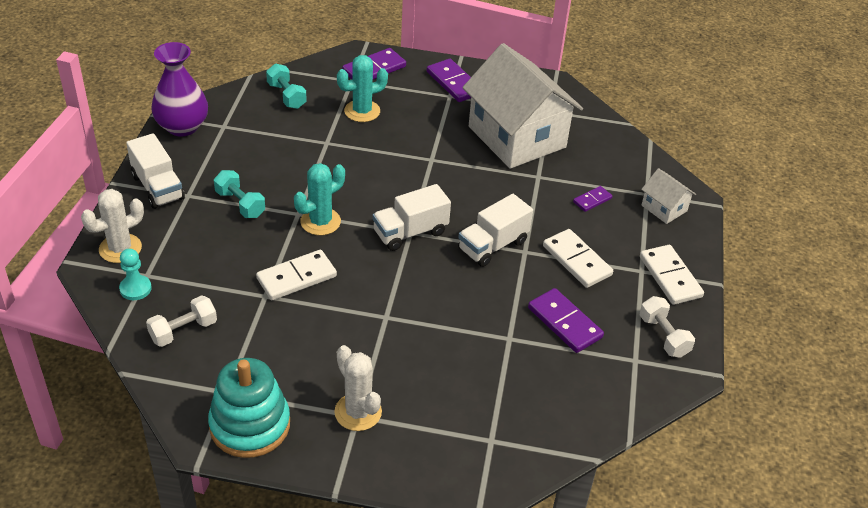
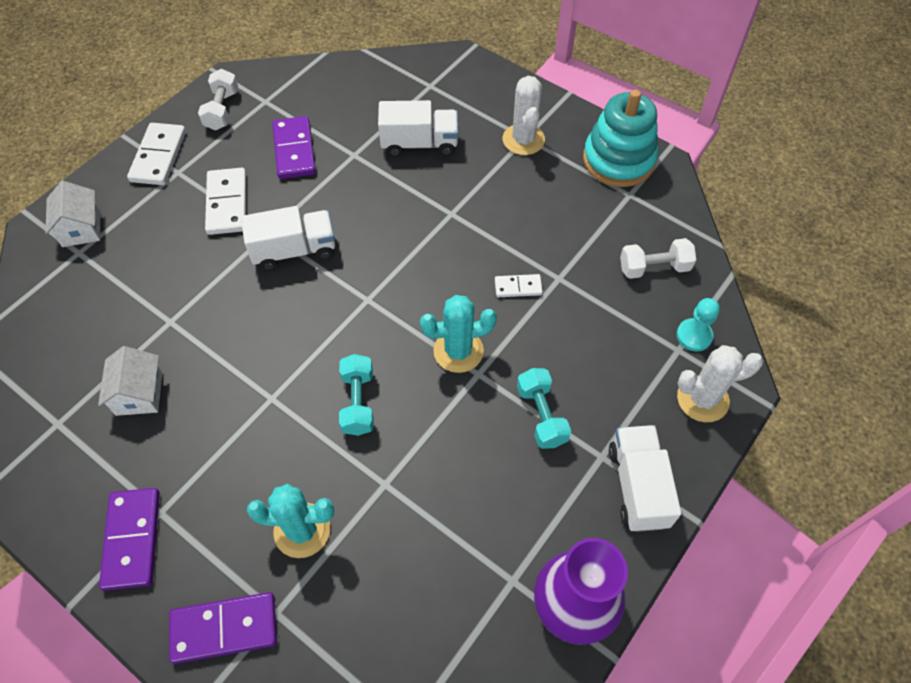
camera: 150 degrees left, 15 degrees up
(286, 96) = (392, 616): turquoise dumbbell -> turquoise dumbbell (358, 402)
(296, 278) = (518, 287): white domino -> white domino, size x0.56
(410, 232) = (368, 298): white truck -> white truck (419, 144)
(517, 137) = (139, 393): white house -> white house, size x0.43
(592, 200) = (143, 266): purple domino -> none

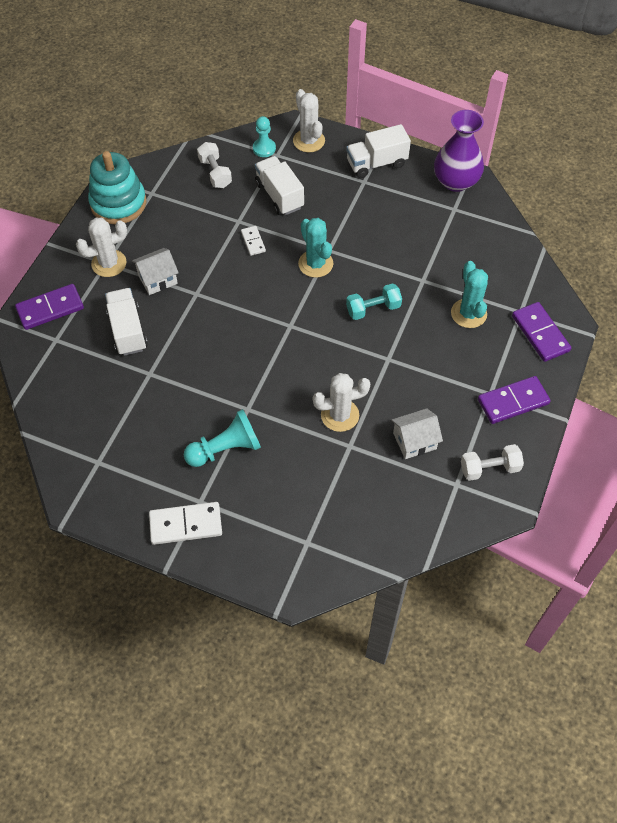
camera: 105 degrees left, 0 degrees up
(81, 228) = (282, 552): white house -> white house (157, 279)
(215, 321) = (340, 415): none -> white cactus
(222, 110) = (117, 494): white dumbbell -> white dumbbell (489, 468)
(227, 203) = (226, 449): white domino -> turquoise pawn
(294, 150) = (154, 418): purple domino -> purple domino (50, 308)
(294, 250) = (260, 385): white truck -> white truck (279, 195)
(541, 415) = (347, 213): turquoise dumbbell -> none

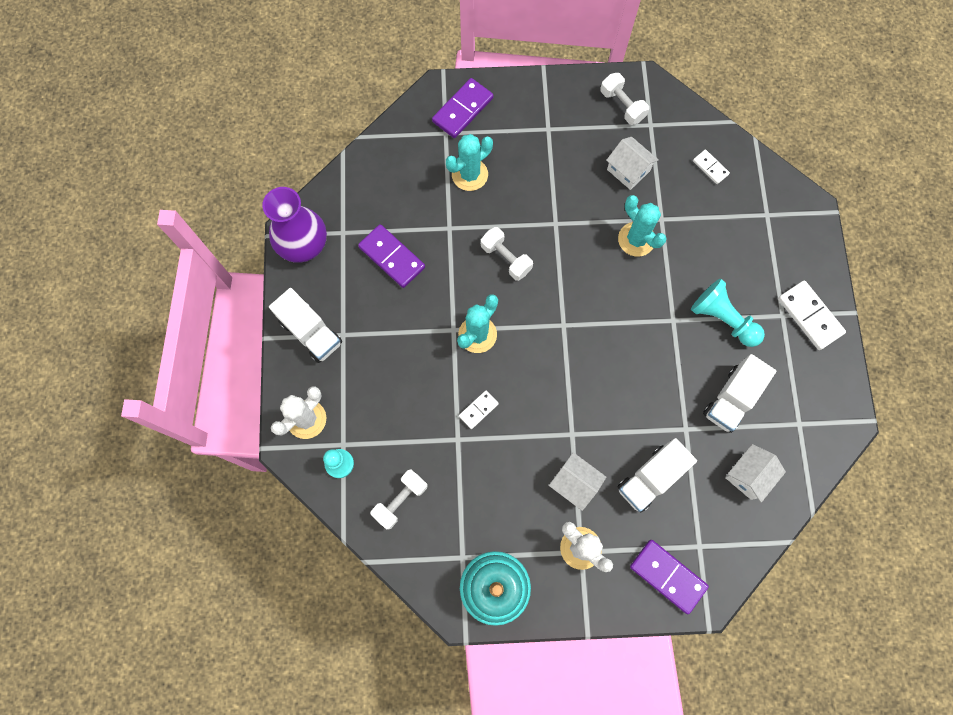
camera: 115 degrees left, 15 degrees up
(83, 400) = (748, 475): none -> white house
(279, 195) = (402, 413): white truck -> white truck (732, 399)
(340, 415) = (636, 239): white cactus -> turquoise cactus
(373, 309) = (506, 258): turquoise dumbbell -> white dumbbell
(383, 515) = (710, 168): none -> white domino
(513, 401) = (547, 109): purple domino -> purple domino (392, 257)

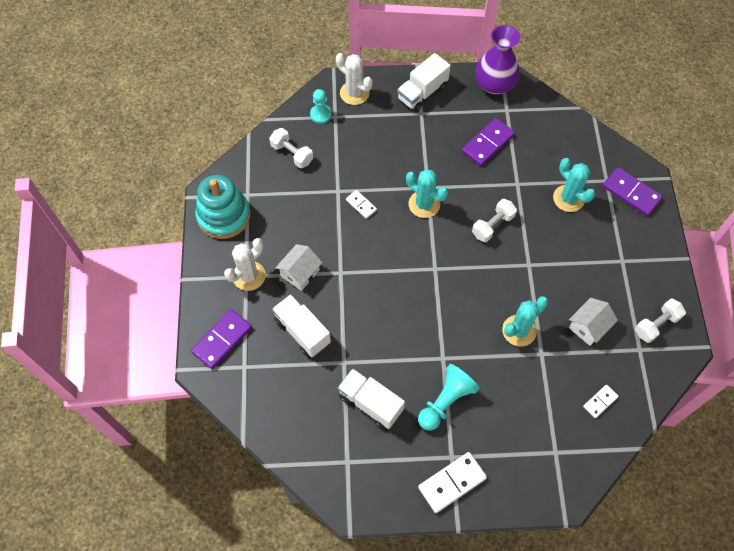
camera: 90 degrees right, 10 degrees down
(748, 475) = (302, 412): white house -> none

